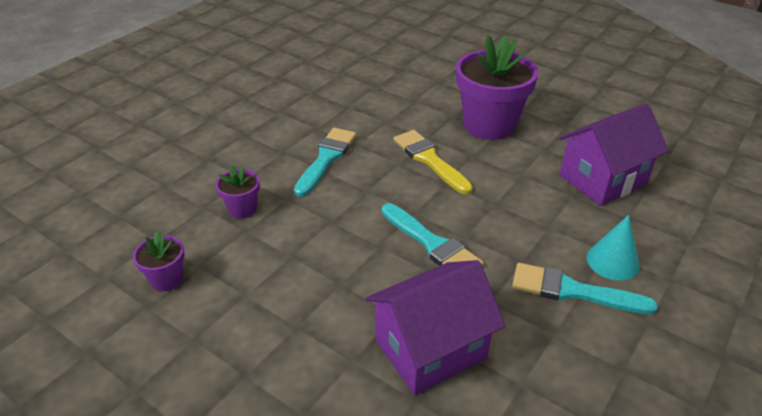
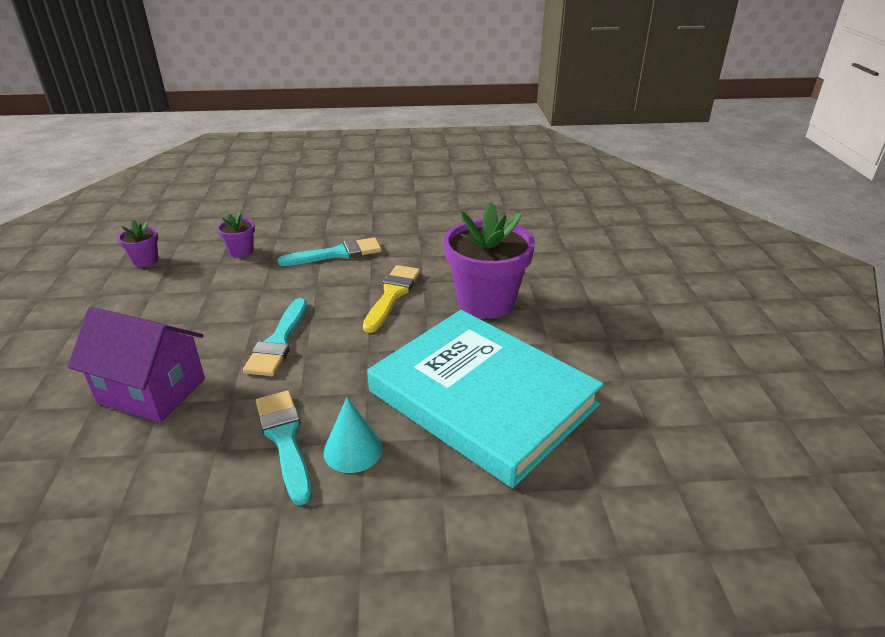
camera: 50 degrees right, 5 degrees down
(602, 180) = (482, 398): purple house -> turquoise book

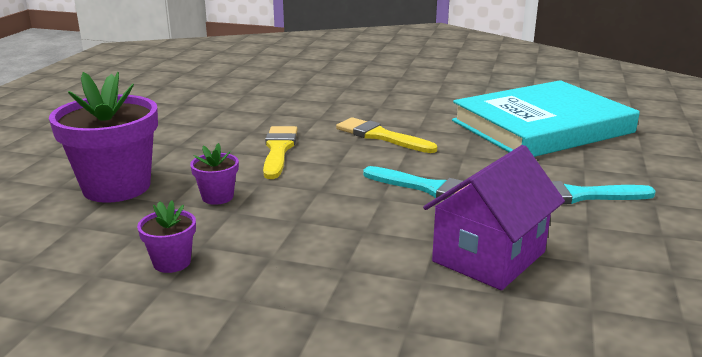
camera: 70 degrees left, 10 degrees down
(337, 254) = (278, 150): turquoise brush -> yellow brush
(353, 450) = (594, 172): turquoise cone -> none
(486, 302) = (416, 108): purple flower pot -> purple flower pot (116, 187)

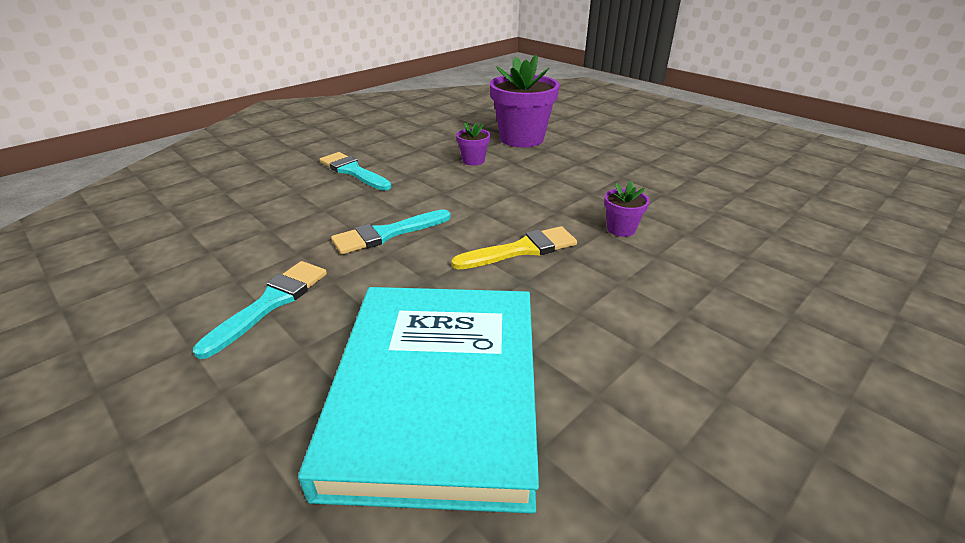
camera: 120 degrees right, 10 degrees up
(172, 262) = (412, 140): purple flower pot -> purple flower pot (621, 229)
(278, 150) = (535, 194): yellow brush -> none
(324, 264) = (353, 171): none -> turquoise brush
(489, 256) = (278, 219): purple house -> none

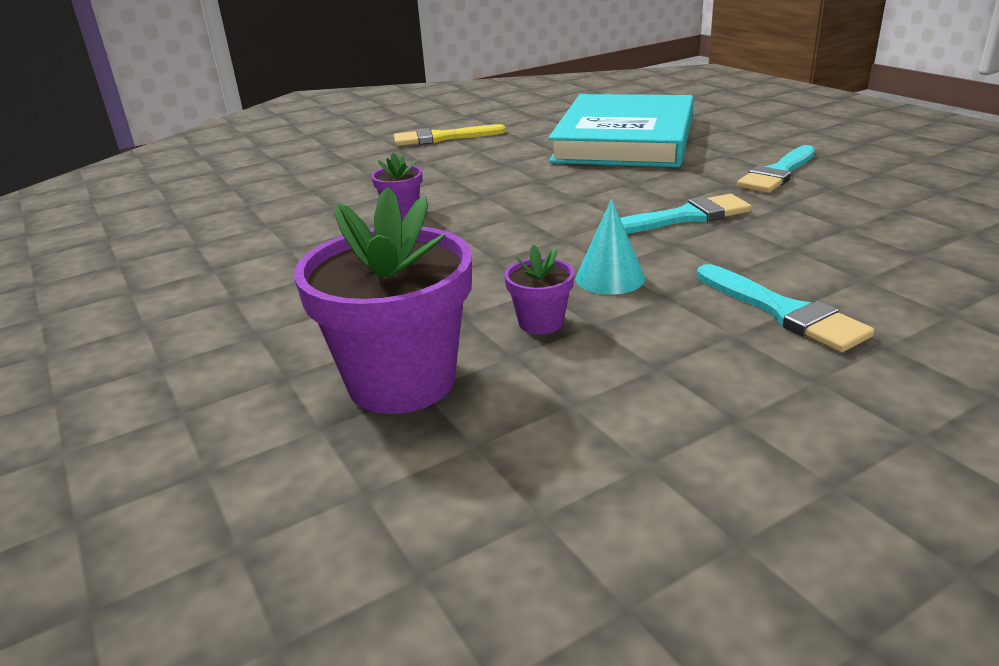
camera: 165 degrees left, 5 degrees down
(441, 184) = (610, 278): none -> turquoise cone
(521, 249) = (528, 200): yellow brush -> yellow brush (442, 138)

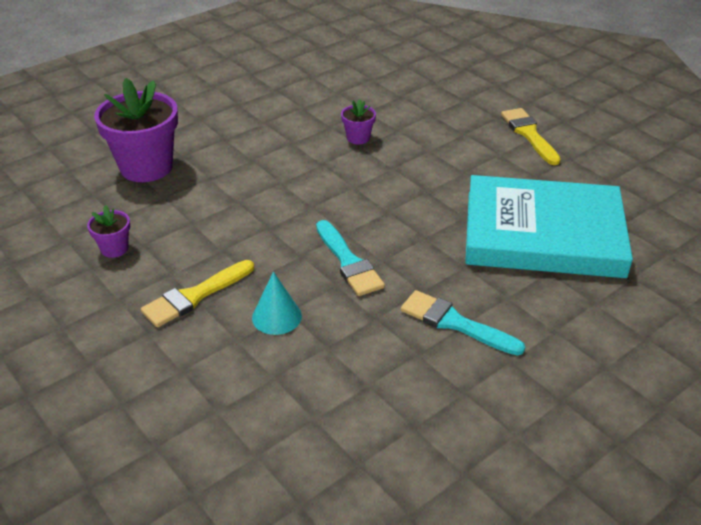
camera: 80 degrees right, 10 degrees up
(541, 322) = (196, 204): purple flower pot -> purple flower pot (114, 248)
(610, 278) = (249, 228): turquoise cone -> turquoise cone (276, 316)
(783, 312) = (195, 296): turquoise brush -> yellow brush

